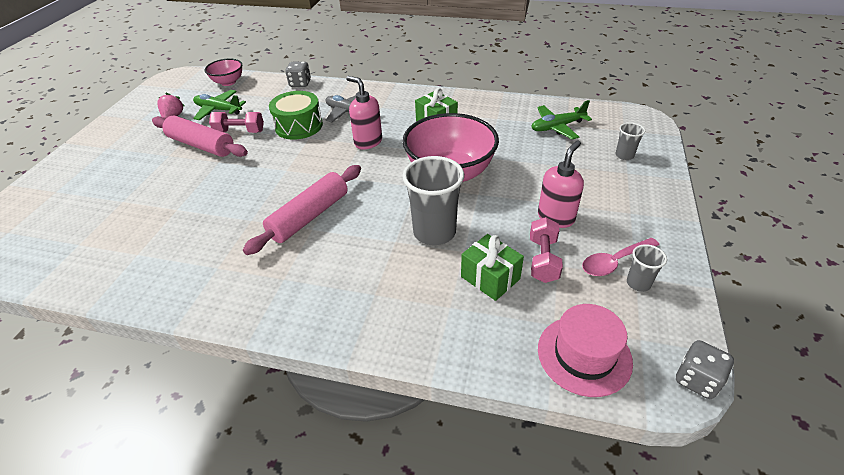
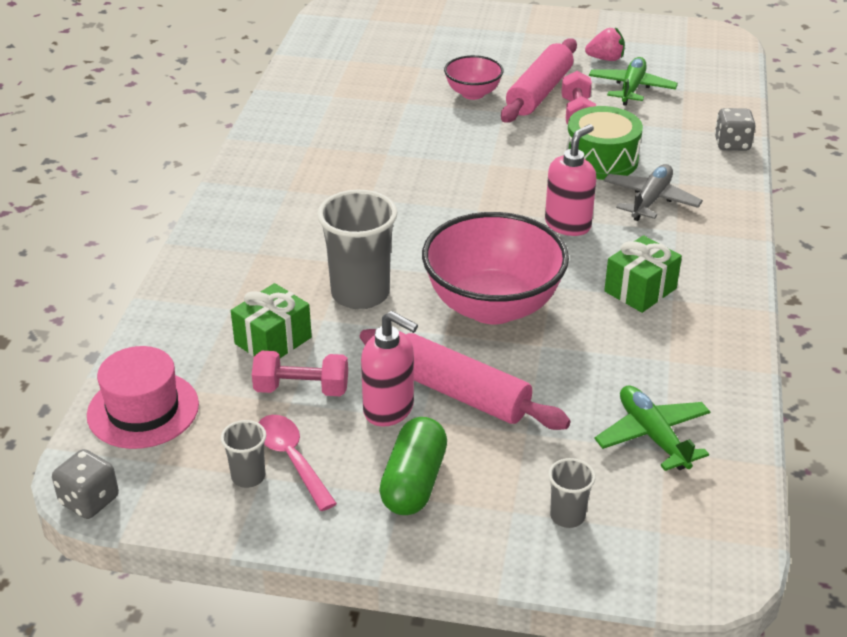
camera: 85 degrees right, 5 degrees down
(228, 82) = (715, 81): pink bowl -> pink bowl (473, 93)
(309, 216) = (393, 193): pink rolling pin -> pink rolling pin (460, 393)
(617, 207) = (414, 482): none -> green capsule

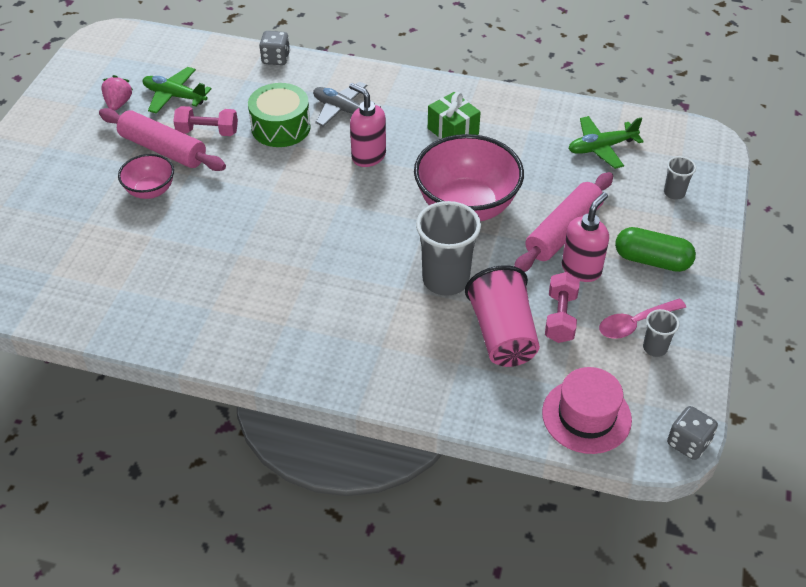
camera: 85 degrees left, 10 degrees up
(273, 340) = (502, 334): green gift -> pink cup

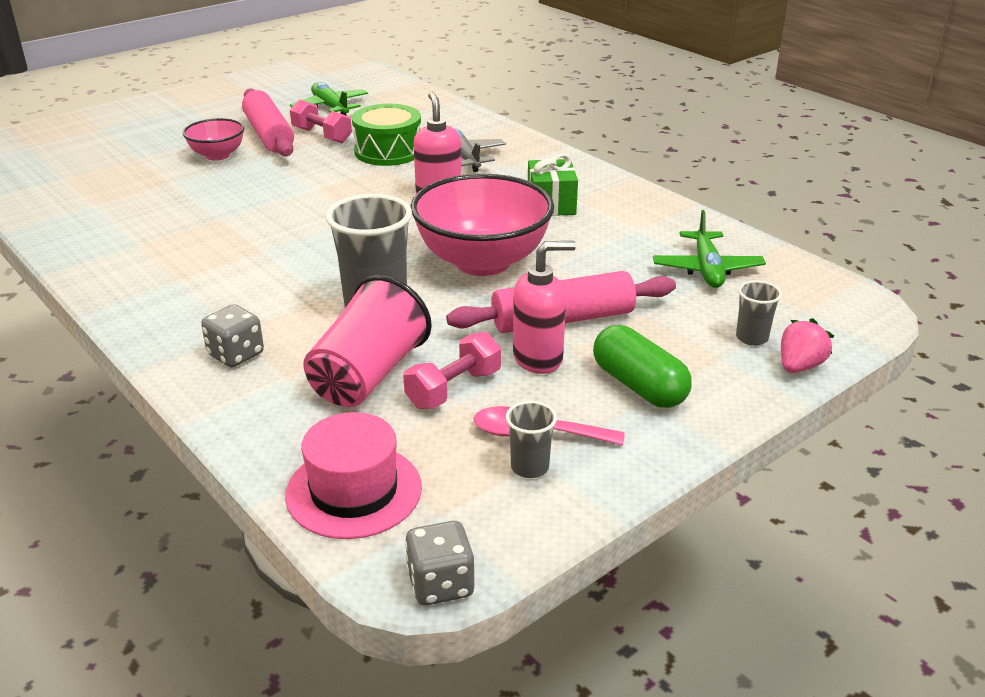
camera: 35 degrees right, 15 degrees down
(118, 103) = (280, 99): pink strawberry -> pink strawberry (799, 366)
(276, 59) = (452, 110): grey dice -> grey dice (236, 355)
(601, 147) = (707, 269): green plane -> green plane turned 105 degrees counterclockwise

